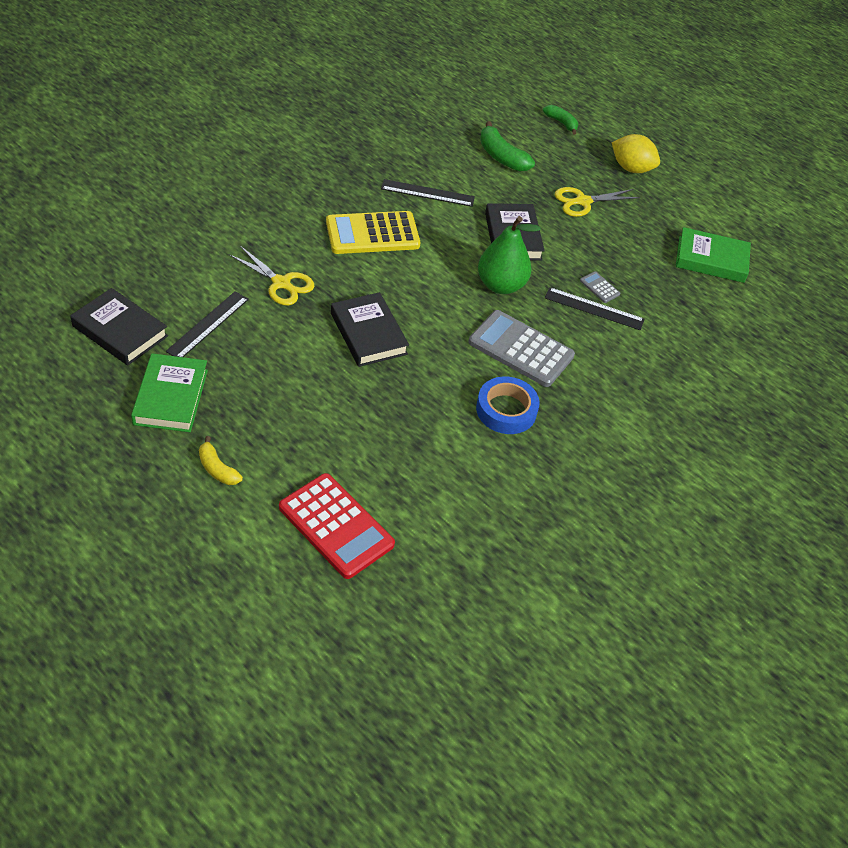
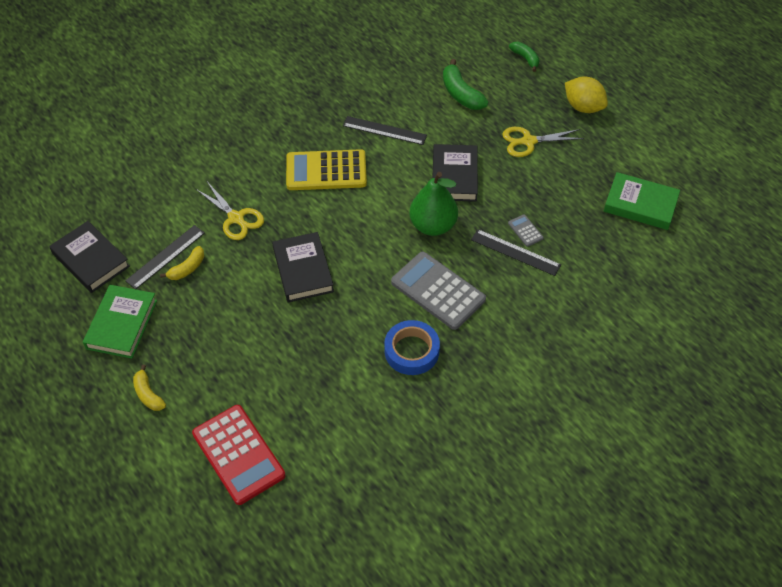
camera: 15 degrees right, 5 degrees up
(236, 336) = (187, 268): none -> yellow banana

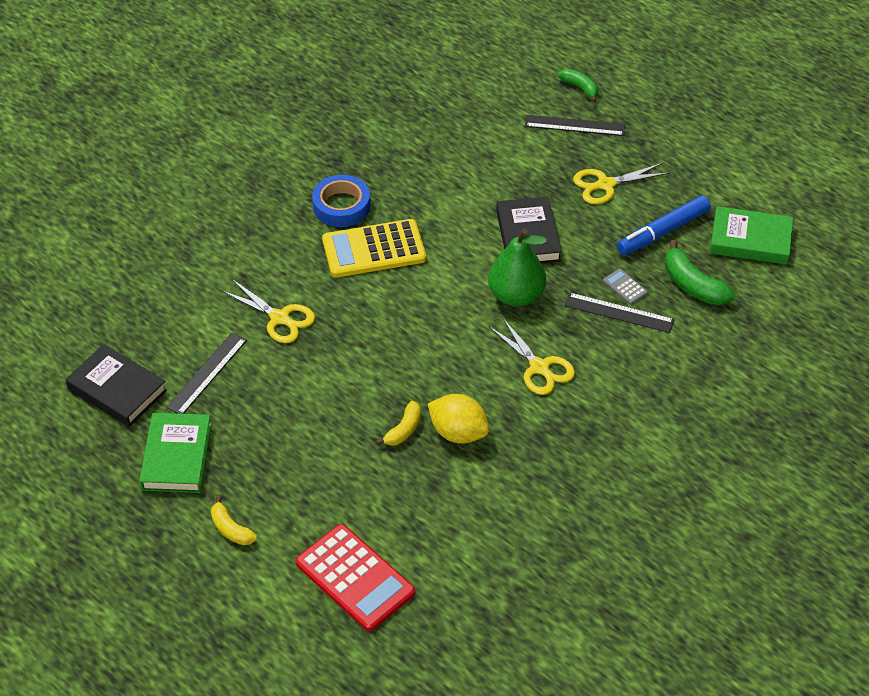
camera: 10 degrees left, 5 degrees down
(187, 268) = (237, 383): yellow banana -> yellow banana (404, 430)
(303, 270) = (376, 366): black book -> none
(384, 130) = (432, 193): black ruler -> black ruler (574, 125)
(411, 351) = (525, 438): blue tape -> blue tape (341, 206)
(438, 291) = (539, 368): grey calculator -> yellow scissors
(461, 94) = (513, 139): green banana -> green banana (693, 285)
(567, 188) = (663, 232): none -> blue marker
(583, 107) = (661, 137): yellow lemon -> yellow lemon (458, 433)

